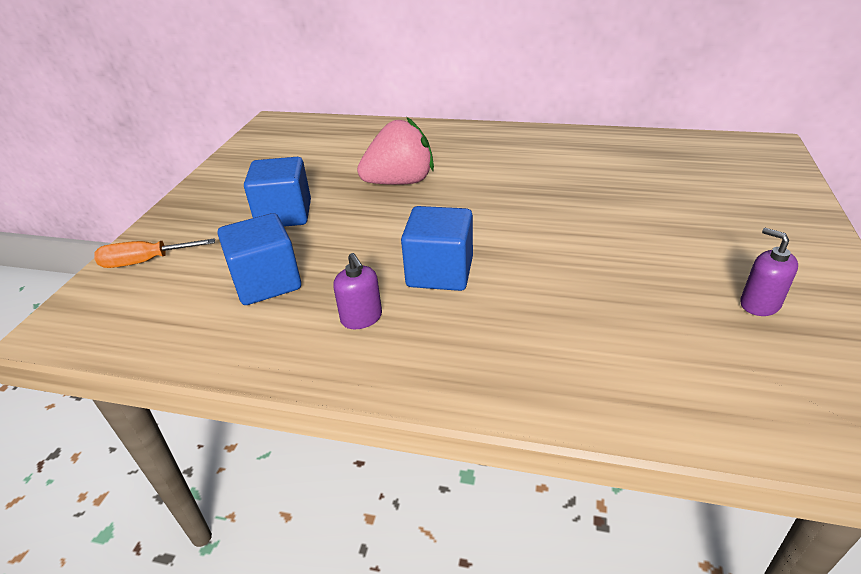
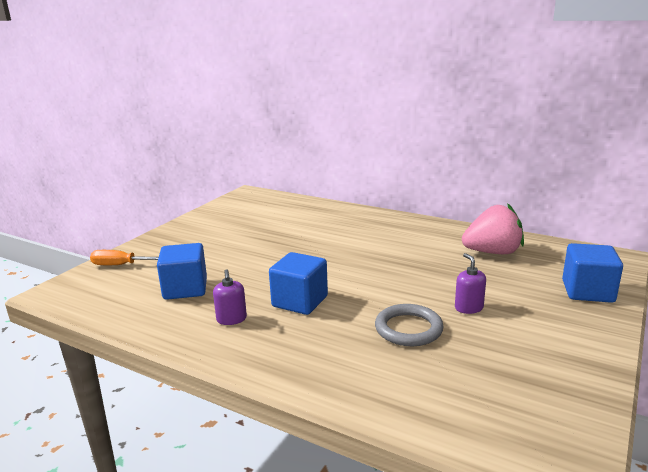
camera: 15 degrees right, 15 degrees down
(284, 214) = (220, 251): blue cube -> blue cube (587, 291)
(400, 182) = (309, 242): pink strawberry -> pink strawberry (492, 252)
(603, 285) = (408, 329): none -> grey ring
(759, 304) = (519, 361): purple soap dispenser -> purple soap dispenser (468, 308)

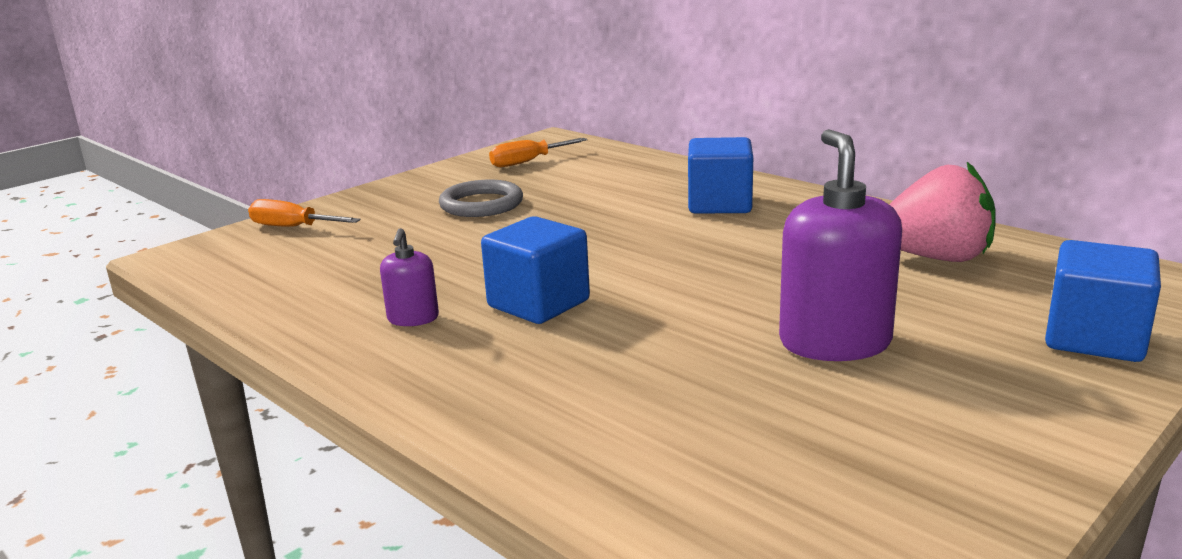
camera: 15 degrees right, 0 degrees up
(185, 289) = (369, 268): blue cube -> blue cube (719, 204)
(242, 209) = (528, 162): none -> orange screwdriver
(408, 329) = (702, 364): grey ring -> grey ring (481, 204)
(468, 308) = (835, 342): purple soap dispenser -> purple soap dispenser, size x1.97

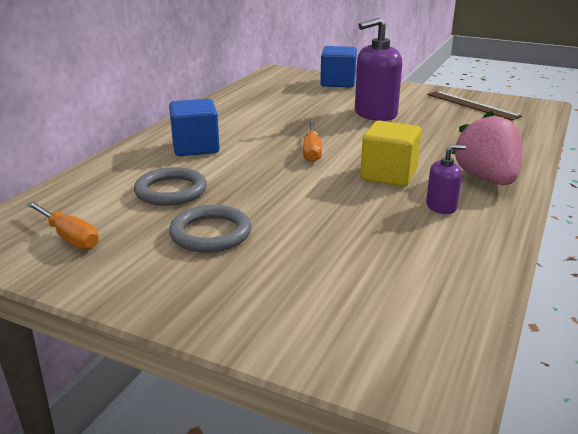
camera: 110 degrees left, 5 degrees up
(293, 227) = (310, 330): orange screwdriver -> orange screwdriver (312, 152)
(538, 304) = (388, 175): blue cube -> yellow cube
(593, 192) = (171, 191): none -> grey ring
(885, 489) = (472, 105): none -> brown ruler
(936, 258) = (268, 101): pink strawberry -> pink strawberry (486, 179)

